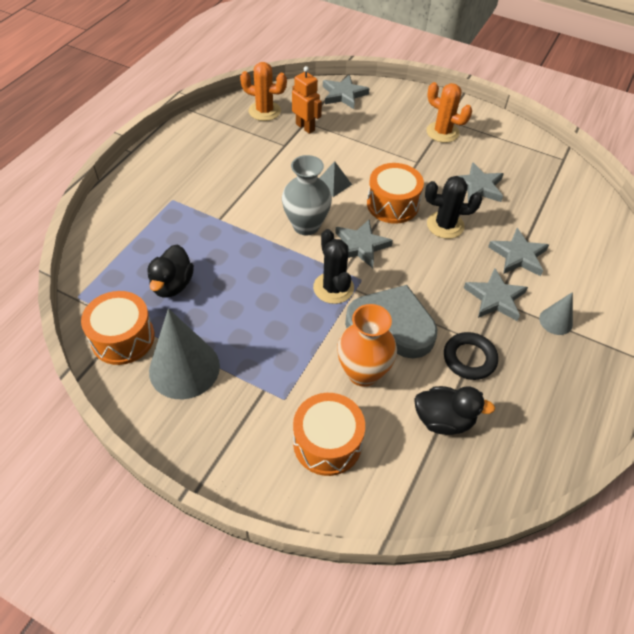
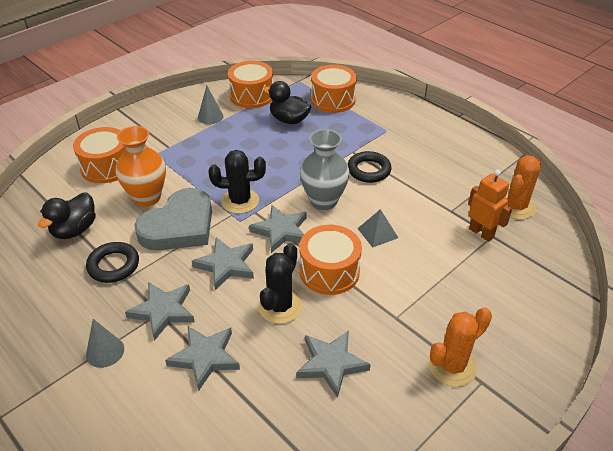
camera: 110 degrees right, 10 degrees down
(118, 254) = (333, 100): none -> orange drum
(184, 368) = (210, 116): grey cone -> grey cone, size x0.51
(247, 202) = (368, 170): none -> black ring
(305, 127) = (481, 233): orange robot -> orange robot turned 105 degrees counterclockwise
(344, 95) = (548, 283): grey star -> grey star (226, 265)

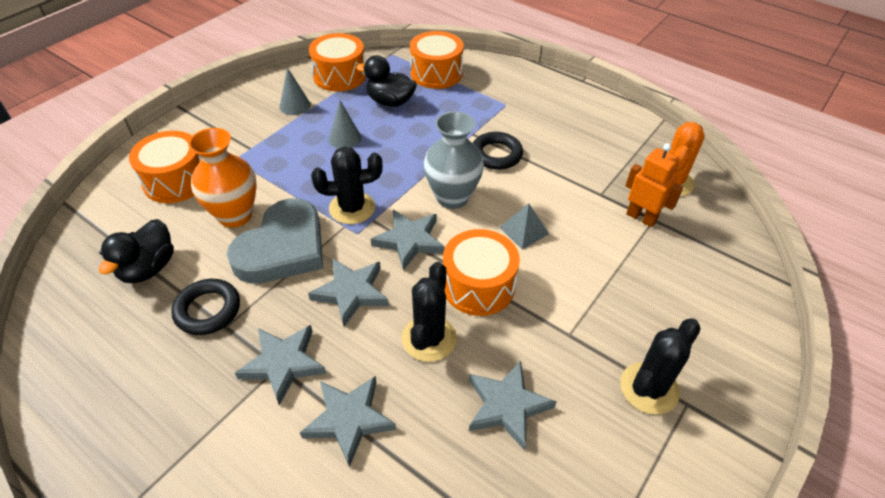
camera: 10 degrees left, 5 degrees up
(105, 351) = (217, 430): grey cone -> grey cone (345, 138)
(452, 366) = (649, 388): orange cactus -> black cactus

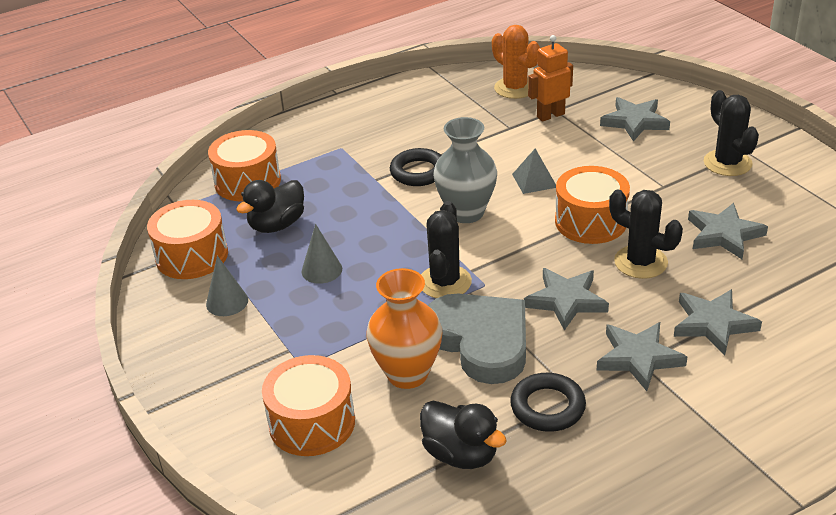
camera: 65 degrees left, 10 degrees down
(409, 241) = (513, 251): grey star -> grey star (635, 122)

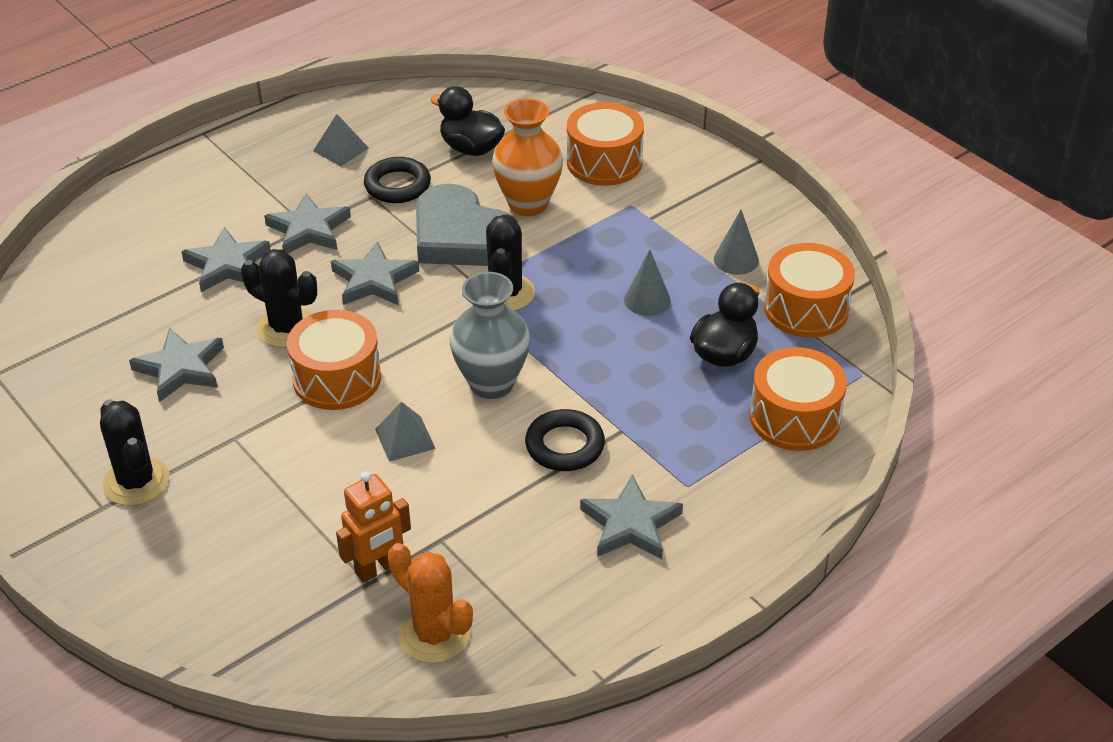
camera: 170 degrees right, 5 degrees up
(619, 465) = (341, 149): none -> grey pyramid
(635, 122) = (248, 560): grey star -> grey star (630, 524)

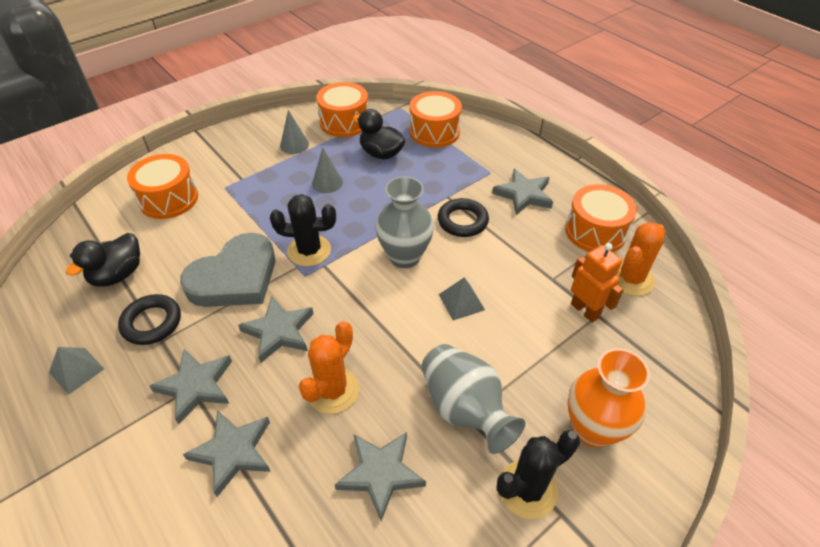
camera: 90 degrees left, 5 degrees up
(243, 435) = (465, 409): none -> grey vase
(286, 328) = (332, 390): black cactus -> orange cactus
(337, 378) = (397, 348): orange drum -> orange drum (595, 231)
(528, 204) = (206, 239): orange vase -> orange vase (592, 429)

